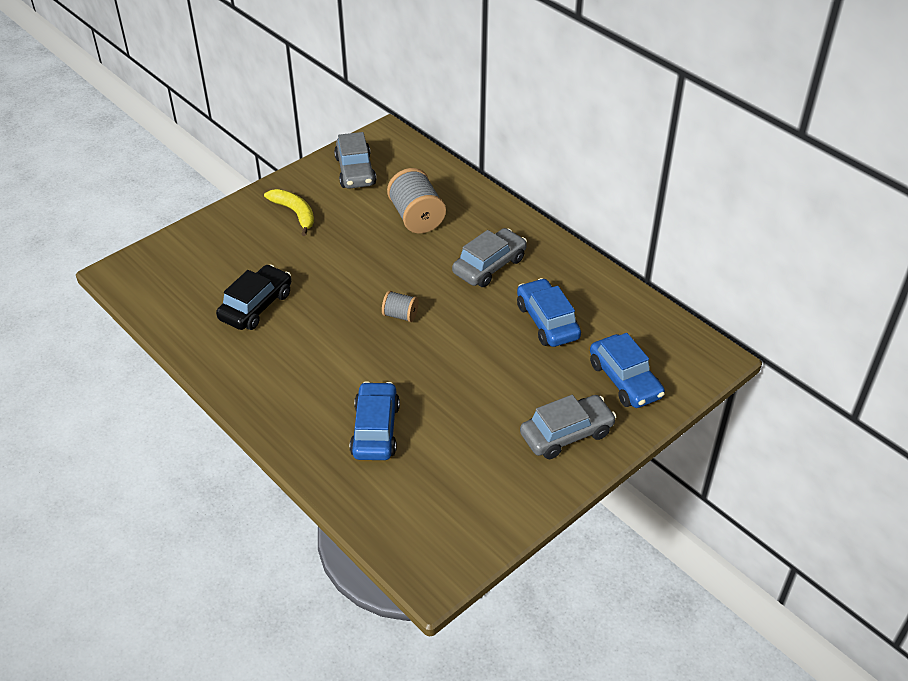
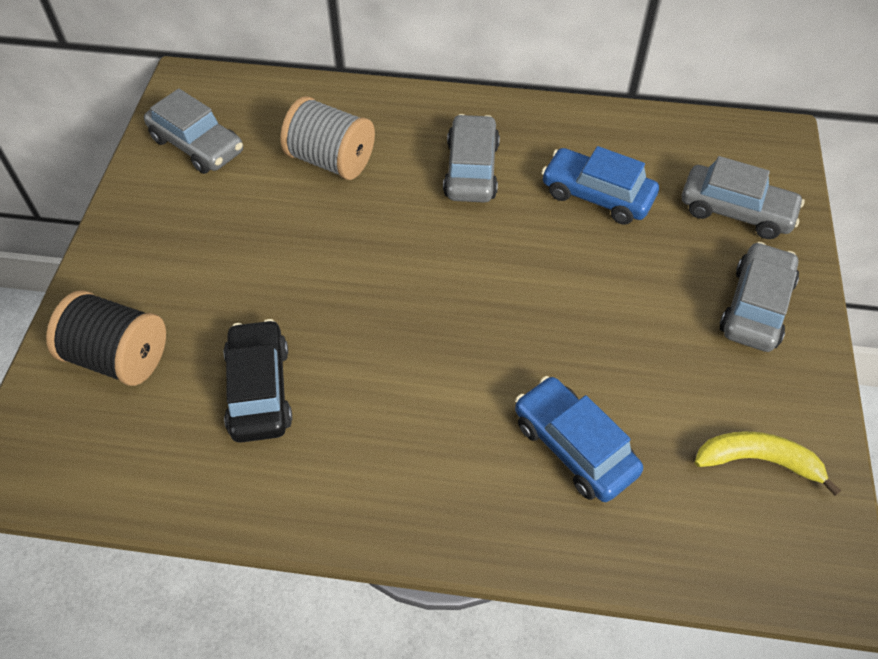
camera: 40 degrees left, 10 degrees up
(210, 252) = (119, 357): none -> black spool
(295, 213) = (178, 239): yellow banana -> yellow banana (758, 461)
(400, 315) = (443, 287): grey spool -> none
(625, 380) = (736, 211): blue car -> grey car

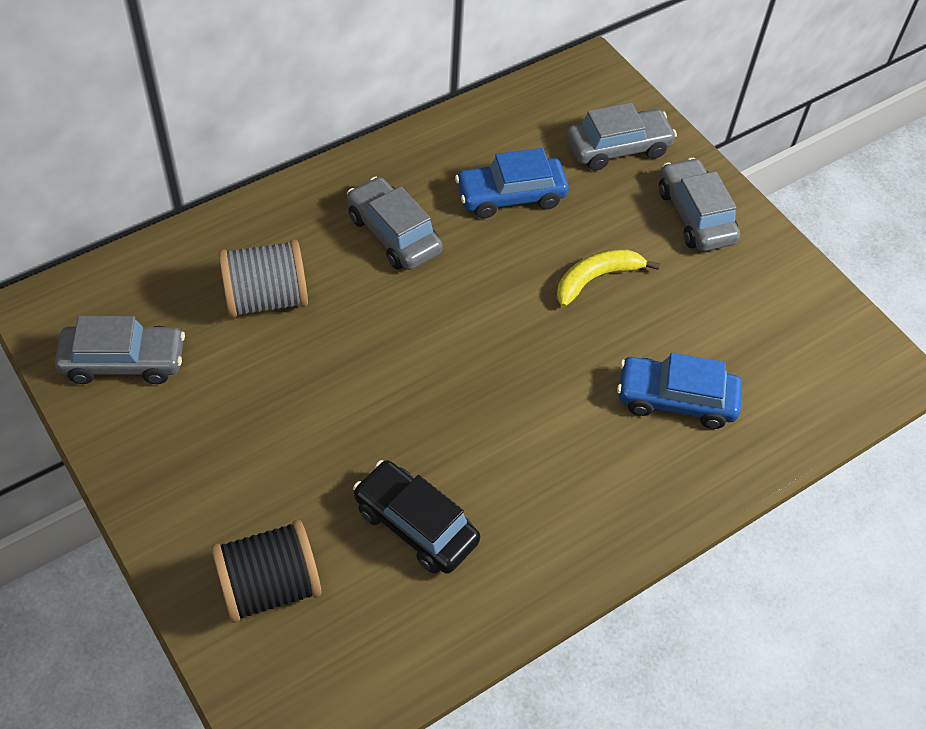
camera: 45 degrees left, 0 degrees up
(758, 461) = (791, 325): yellow banana -> yellow banana (596, 279)

